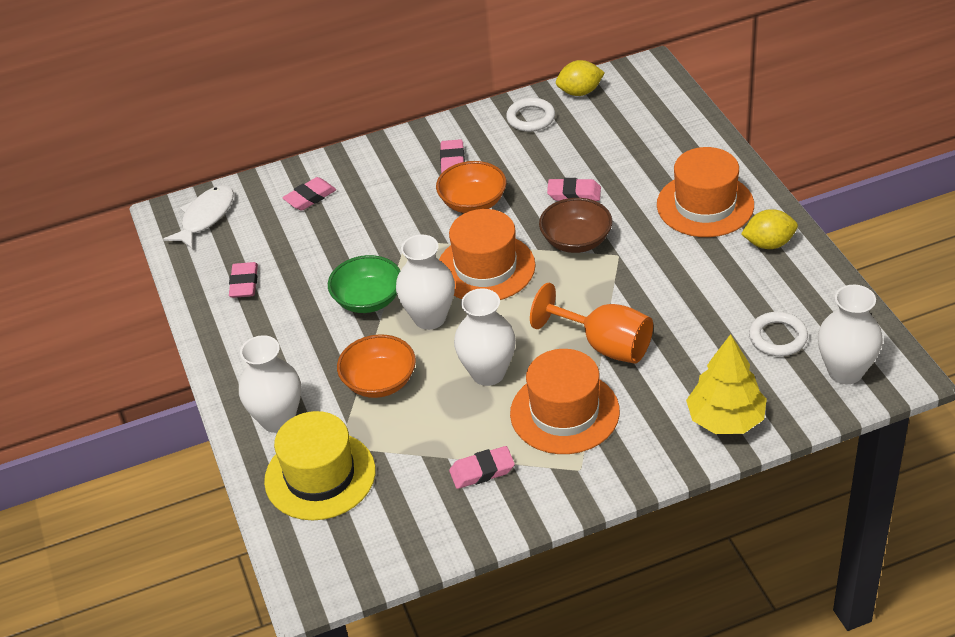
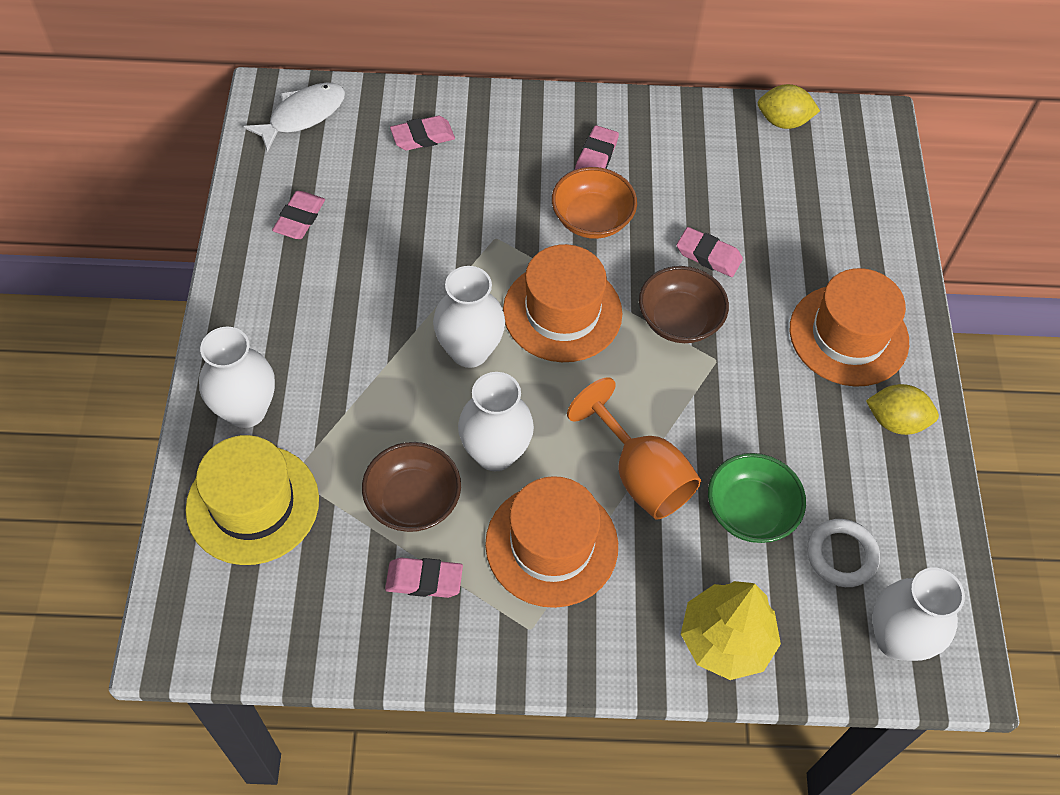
camera: 15 degrees right, 15 degrees up
(368, 300) = (416, 297): green bowl -> green bowl (750, 511)
(379, 382) = (375, 411): orange bowl -> none
(443, 426) = (413, 500): none -> brown bowl
(530, 118) = (711, 133): white ring -> none

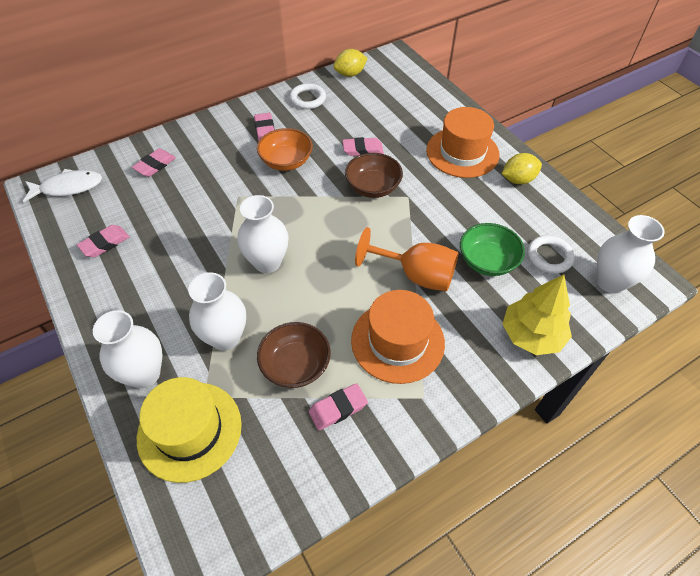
camera: 30 degrees left, 5 degrees down
(299, 218) = (105, 243): pink eraser -> pink eraser turned 60 degrees clockwise
(303, 115) = (68, 187): white fish -> white fish turned 60 degrees clockwise
(495, 453) = (325, 309): white vase -> white vase (225, 337)
(562, 312) = (306, 215): orange hat -> none
(691, 134) = (308, 99): none -> white ring

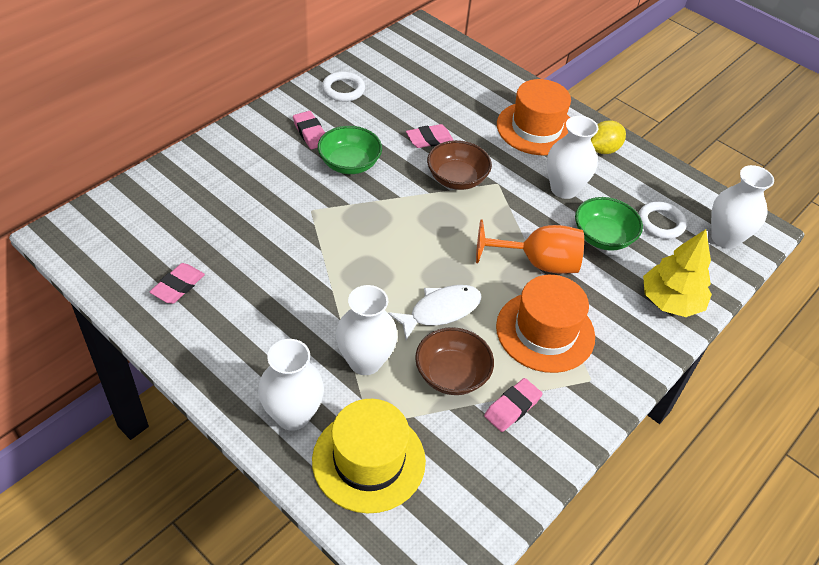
camera: 20 degrees left, 5 degrees down
(68, 187) = (100, 230): white fish -> white fish (440, 311)
(155, 165) = (196, 189): pink eraser -> none
(267, 262) = (376, 276): white vase -> white vase (564, 189)
(286, 161) = (349, 164): orange bowl -> green bowl
(350, 74) = (380, 55): yellow lemon -> none

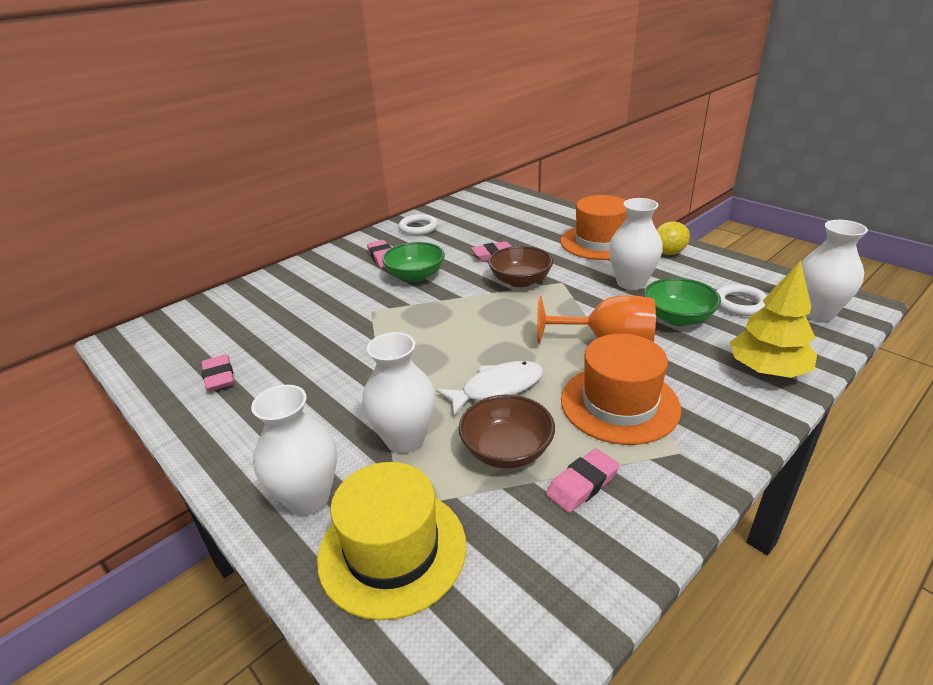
camera: 10 degrees right, 15 degrees down
(178, 286) = (219, 377): pink eraser -> pink eraser turned 60 degrees counterclockwise

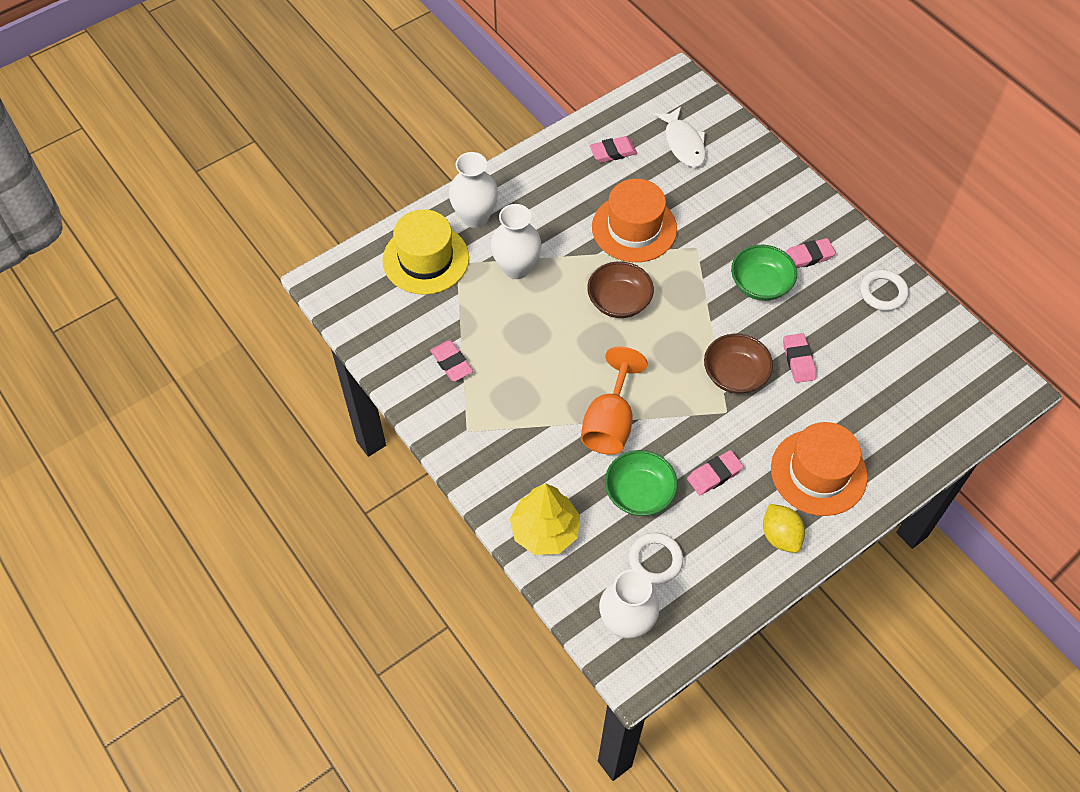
camera: 95 degrees right, 25 degrees up
(497, 388) = (561, 330): white fish -> white fish (683, 143)
(507, 450) = (492, 326): brown bowl -> brown bowl (619, 301)
(619, 404) = (525, 407): orange hat -> orange hat (634, 228)
(631, 283) = (714, 475): white vase -> pink eraser

